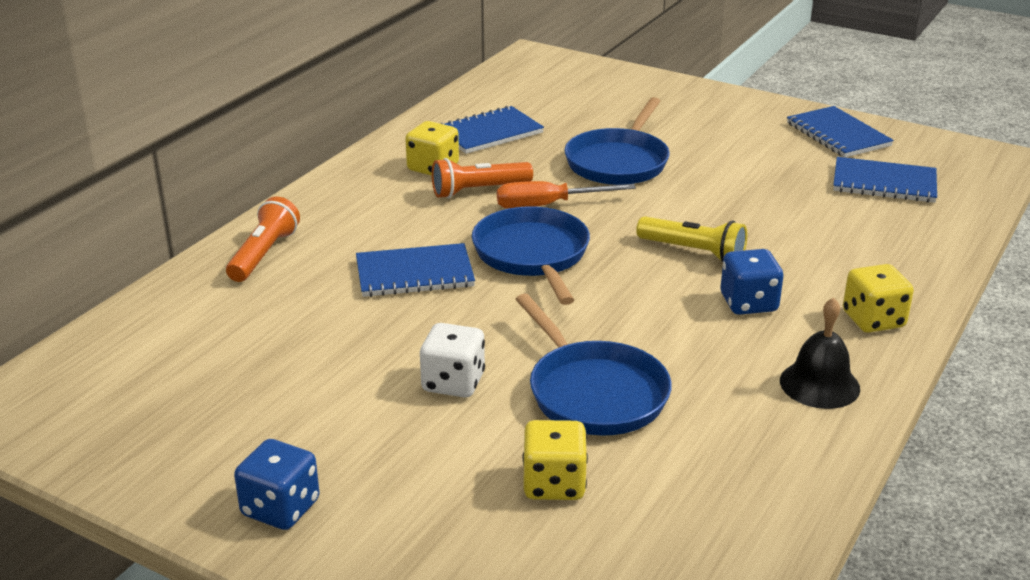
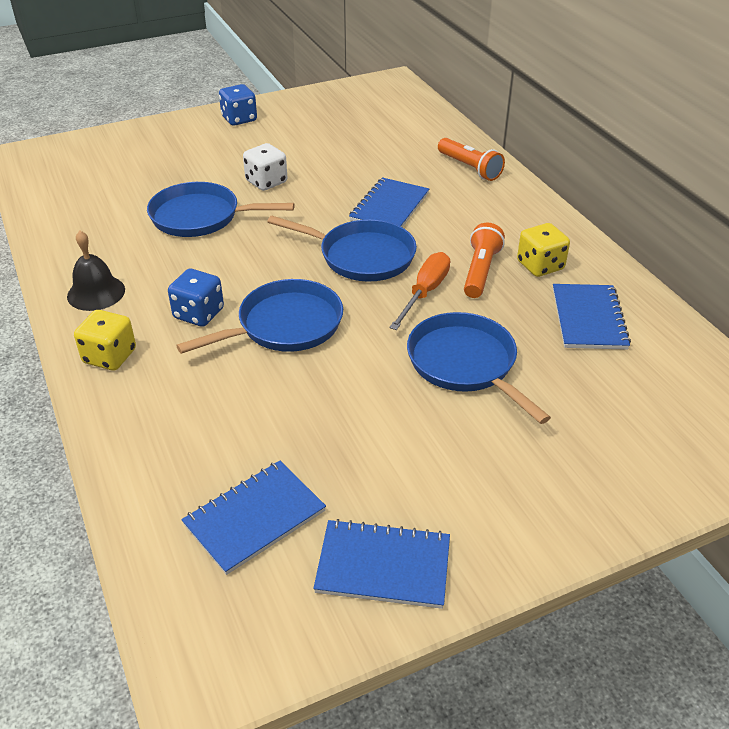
camera: 125 degrees right, 10 degrees up
(554, 484) = (157, 179): yellow dice -> none
(693, 252) = (284, 325): yellow flashlight -> blue pan

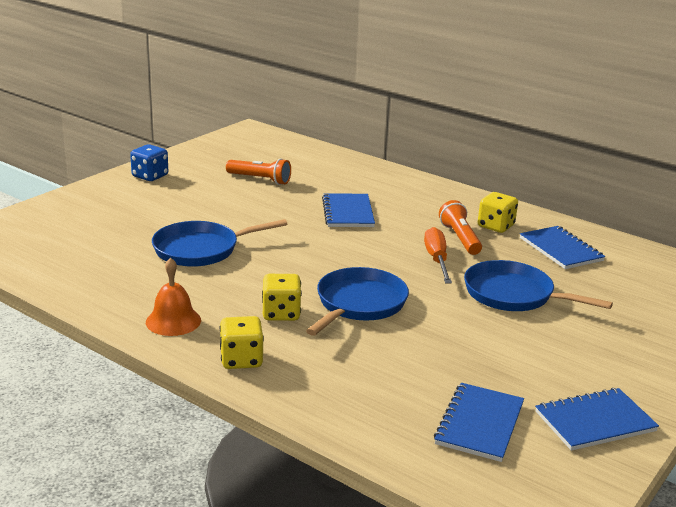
camera: 30 degrees left, 15 degrees down
(96, 293) = (173, 321): black bell -> orange bell
(198, 314) = (281, 313): blue dice -> yellow dice
(266, 182) = (228, 215): white dice -> none
(361, 256) = (364, 248): blue pan -> none
(469, 168) = (378, 177): orange flashlight -> orange flashlight (260, 179)

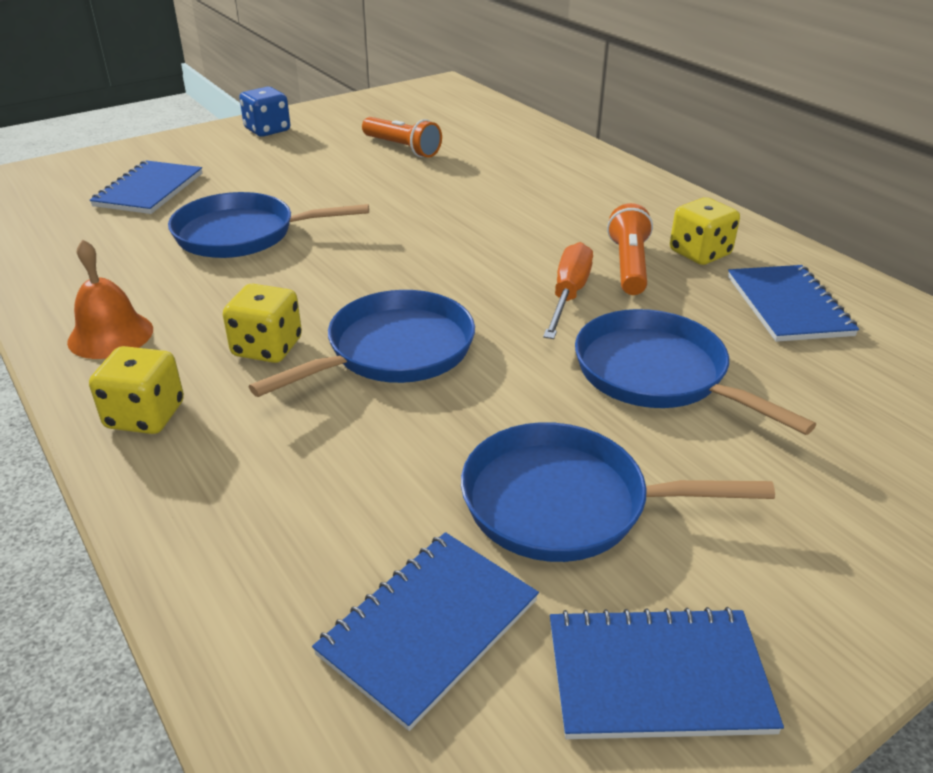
camera: 20 degrees right, 10 degrees up
(348, 212) = (486, 206): blue notebook -> blue notebook (149, 190)
(507, 362) = (565, 503): none -> blue pan

